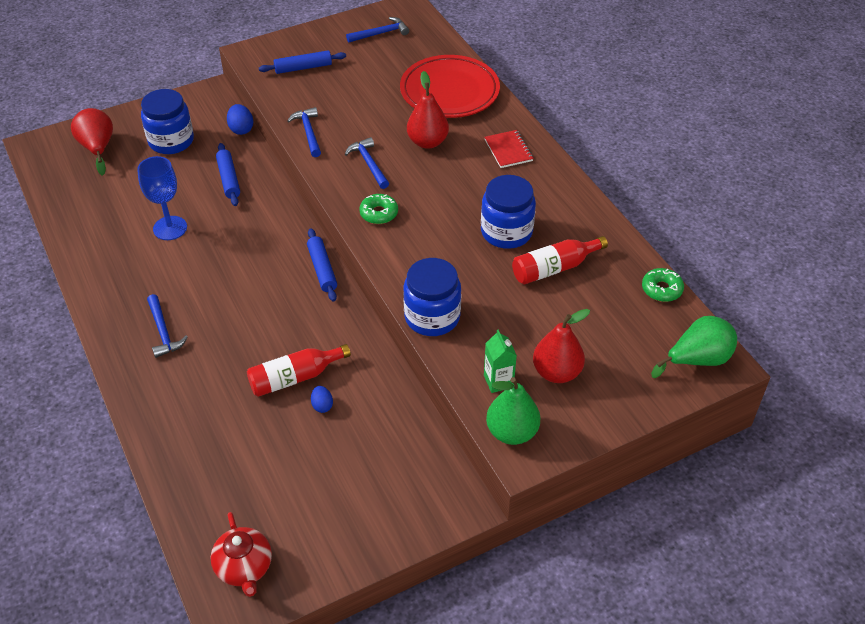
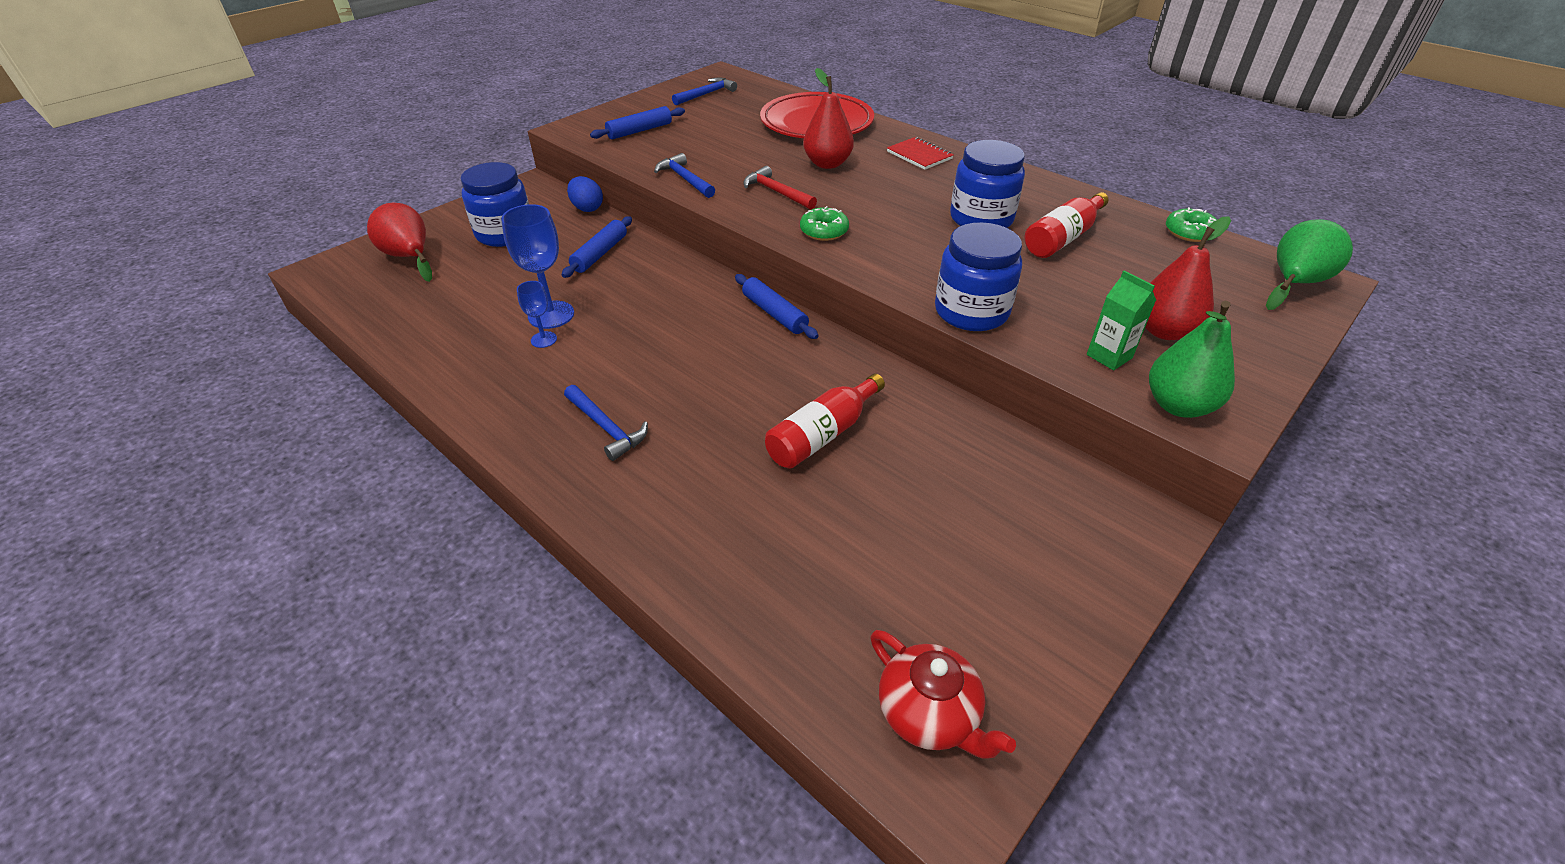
camera: 20 degrees left, 5 degrees down
(156, 249) = (543, 339): none -> blue goblet
(229, 179) = (600, 254): blue rolling pin -> blue rolling pin turned 60 degrees clockwise
(322, 405) = (882, 457): blue egg -> none
(369, 164) = (776, 192): blue hammer -> red hammer

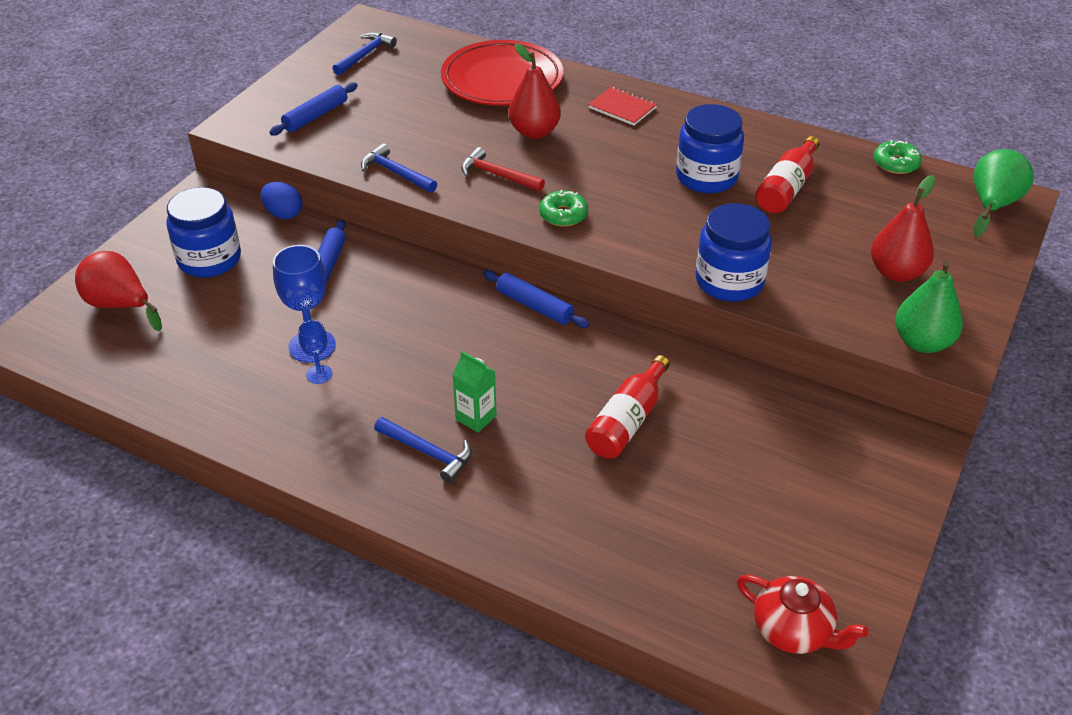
camera: 15 degrees left, 0 degrees up
(1109, 356) = (857, 306): green carton -> green carton (476, 418)

